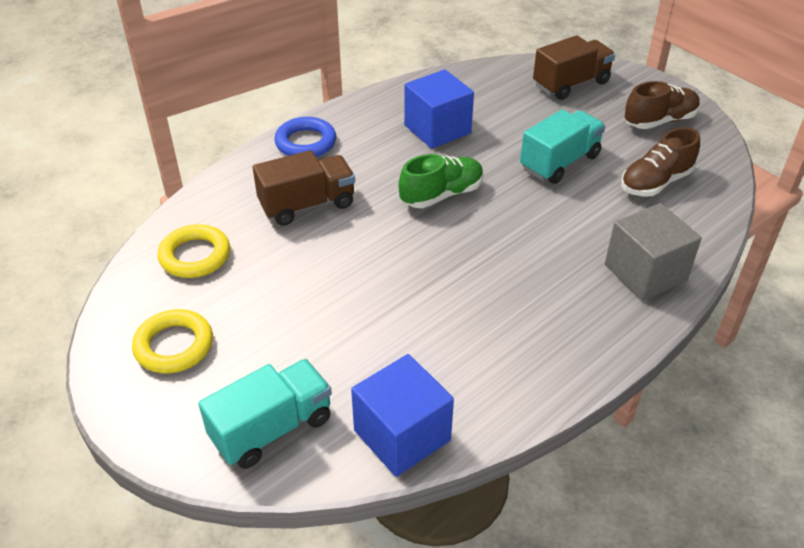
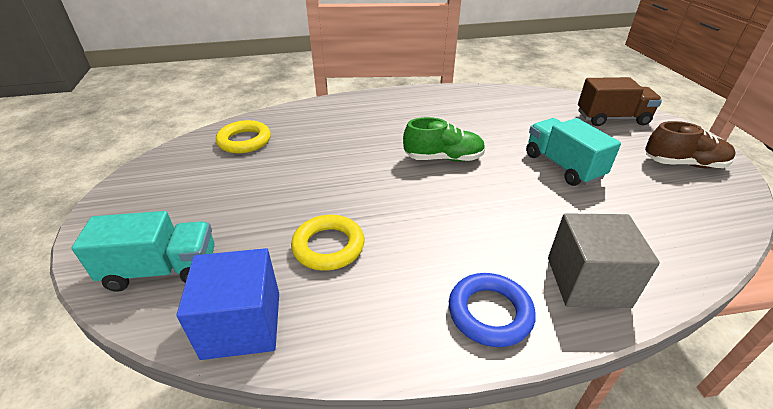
camera: 30 degrees right, 5 degrees down
(174, 346) = (172, 187): yellow ring -> yellow ring (328, 246)
(306, 142) = (378, 101): blue ring -> blue ring (490, 313)
(307, 205) = (343, 135): brown truck -> none
(437, 129) = (477, 118): blue cube -> none
(559, 162) = (562, 166): turquoise truck -> turquoise truck turned 105 degrees counterclockwise
(655, 182) = (649, 209): brown shoe -> none

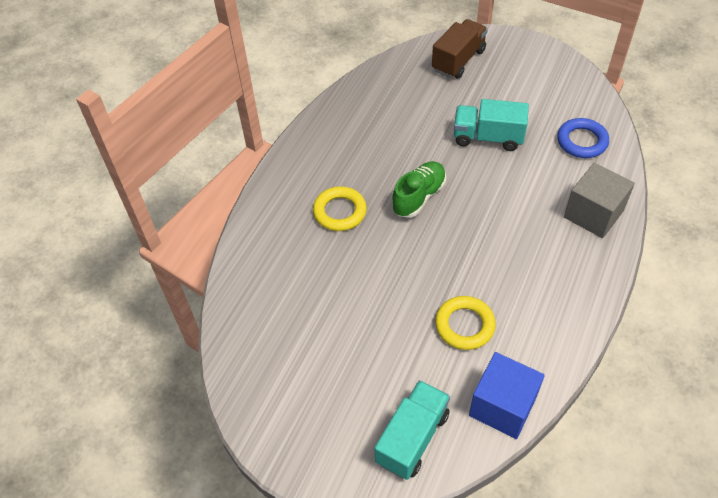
camera: 50 degrees left, 15 degrees up
(244, 141) = (265, 318): yellow ring -> yellow ring (340, 212)
(490, 313) = (582, 276): blue ring -> blue ring (582, 141)
(683, 164) = (539, 75): brown shoe -> none

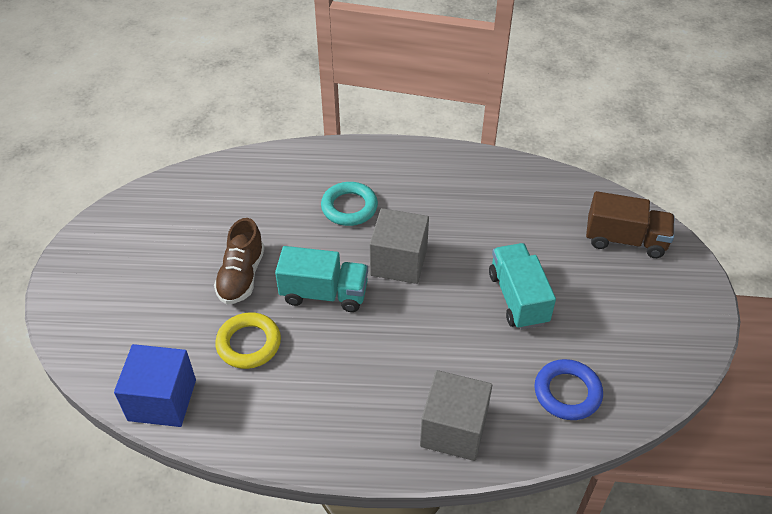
camera: 65 degrees right, 5 degrees down
(340, 212) = (349, 207): yellow ring -> turquoise ring
(384, 313) = (241, 276): none -> brown shoe
(412, 437) = (110, 336): turquoise truck -> turquoise truck (324, 293)
(419, 197) = (399, 262): green shoe -> grey cube

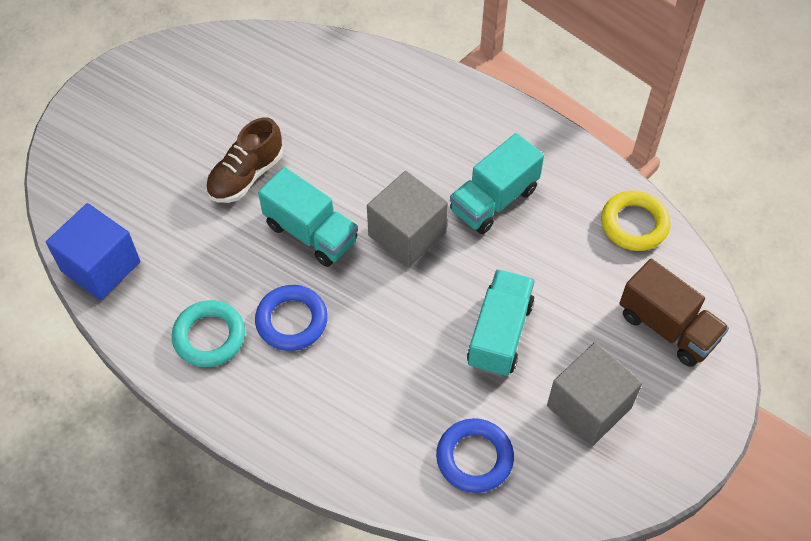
camera: 30 degrees right, 10 degrees up
(249, 344) = (208, 249): yellow ring -> yellow ring (634, 224)
(349, 207) = (399, 149): turquoise ring -> turquoise ring (209, 337)
(356, 364) = (292, 321): none -> blue ring
(444, 211) = (494, 200): none -> turquoise truck
(453, 429) = (337, 434): grey cube -> grey cube (589, 406)

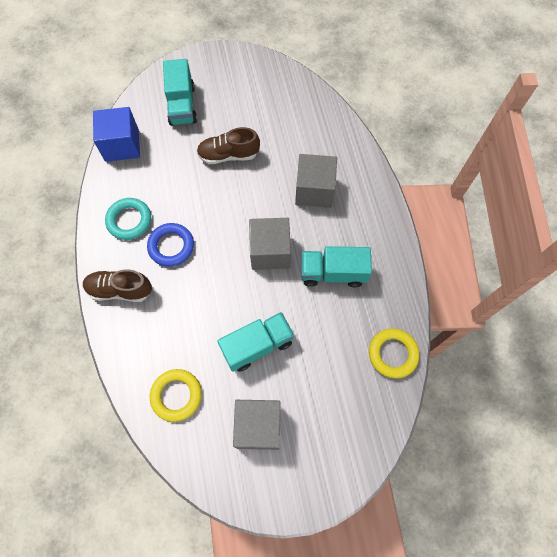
camera: 45 degrees right, 10 degrees up
(286, 415) = (120, 290): none -> brown shoe
(311, 232) = (227, 210): turquoise truck -> turquoise truck (182, 105)
(383, 137) = (314, 190): none -> grey cube
(474, 458) = (176, 395): blue ring -> yellow ring
(667, 327) = (346, 426): brown truck -> none

